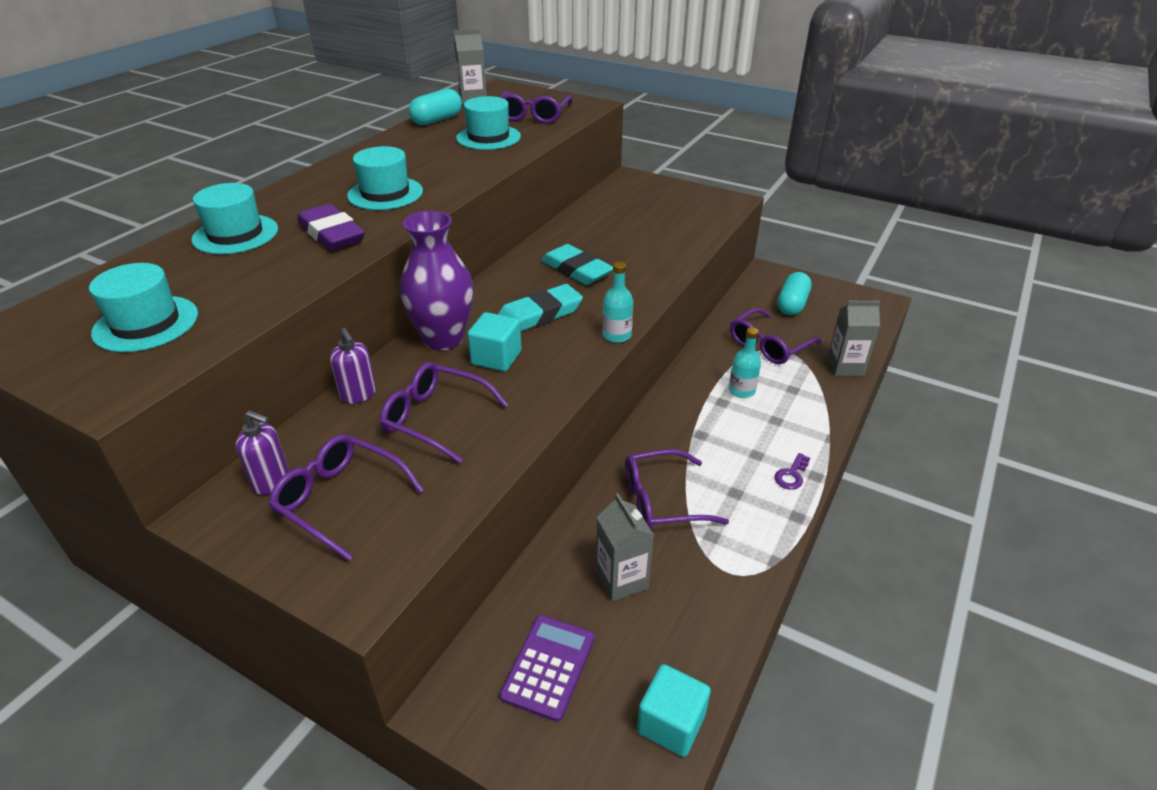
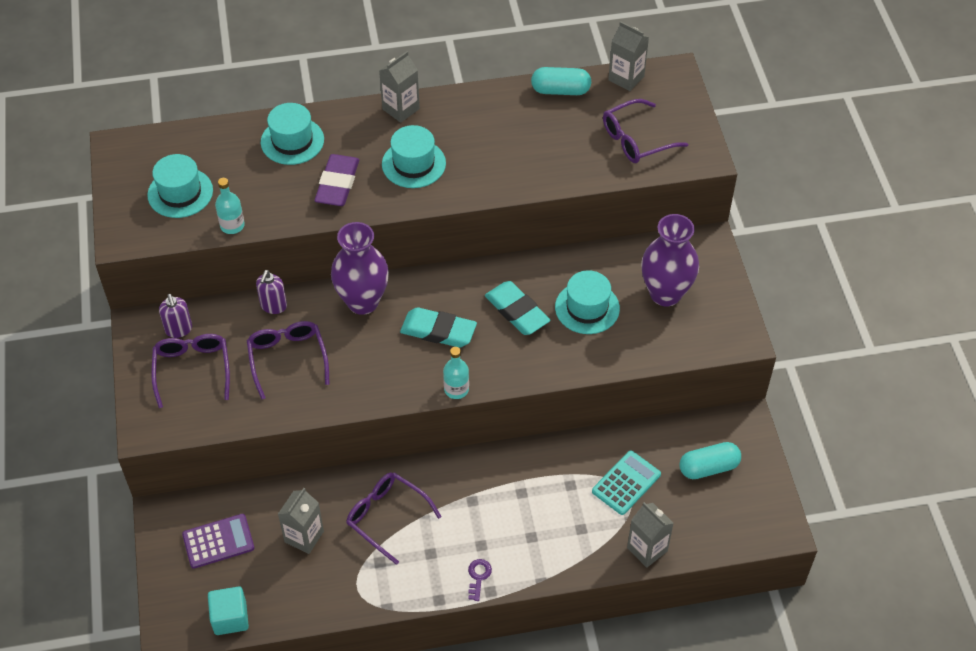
camera: 50 degrees right, 15 degrees up
(318, 176) = (401, 109): none -> grey carton
(488, 137) = (562, 145): turquoise hat -> turquoise hat (587, 308)
(496, 358) = (370, 343): turquoise cube -> none
(577, 270) = (517, 311): turquoise eraser -> turquoise eraser turned 45 degrees counterclockwise
(651, 208) = (665, 294): none -> purple vase
(741, 390) = (547, 497): turquoise bottle -> turquoise bottle (232, 225)
(768, 346) = (626, 483): purple glasses -> turquoise calculator
(791, 475) = (478, 577): purple key -> purple key turned 105 degrees clockwise

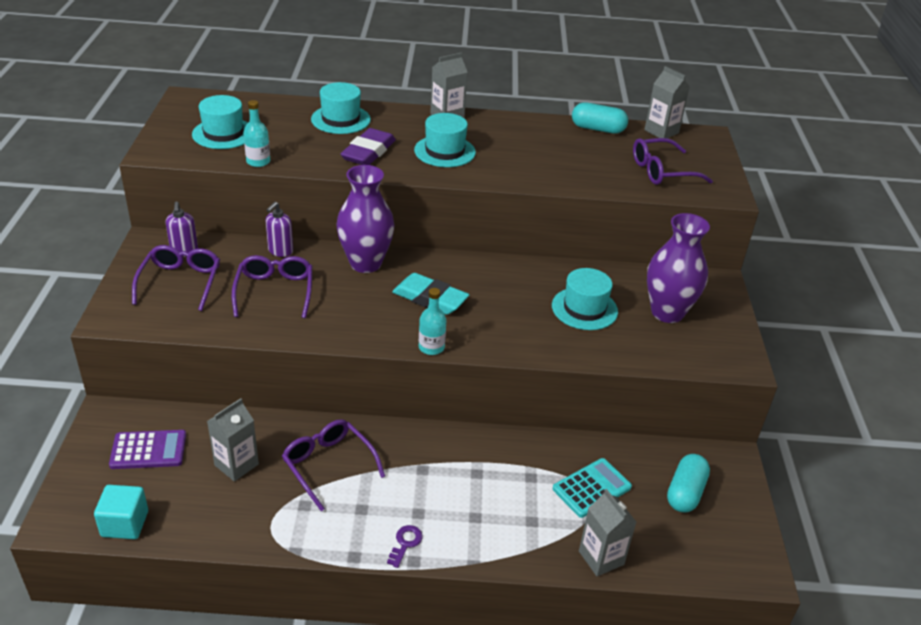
camera: 10 degrees right, 15 degrees down
(517, 311) = (513, 298): turquoise eraser -> none
(708, 467) = (685, 492): turquoise capsule -> turquoise capsule turned 60 degrees counterclockwise

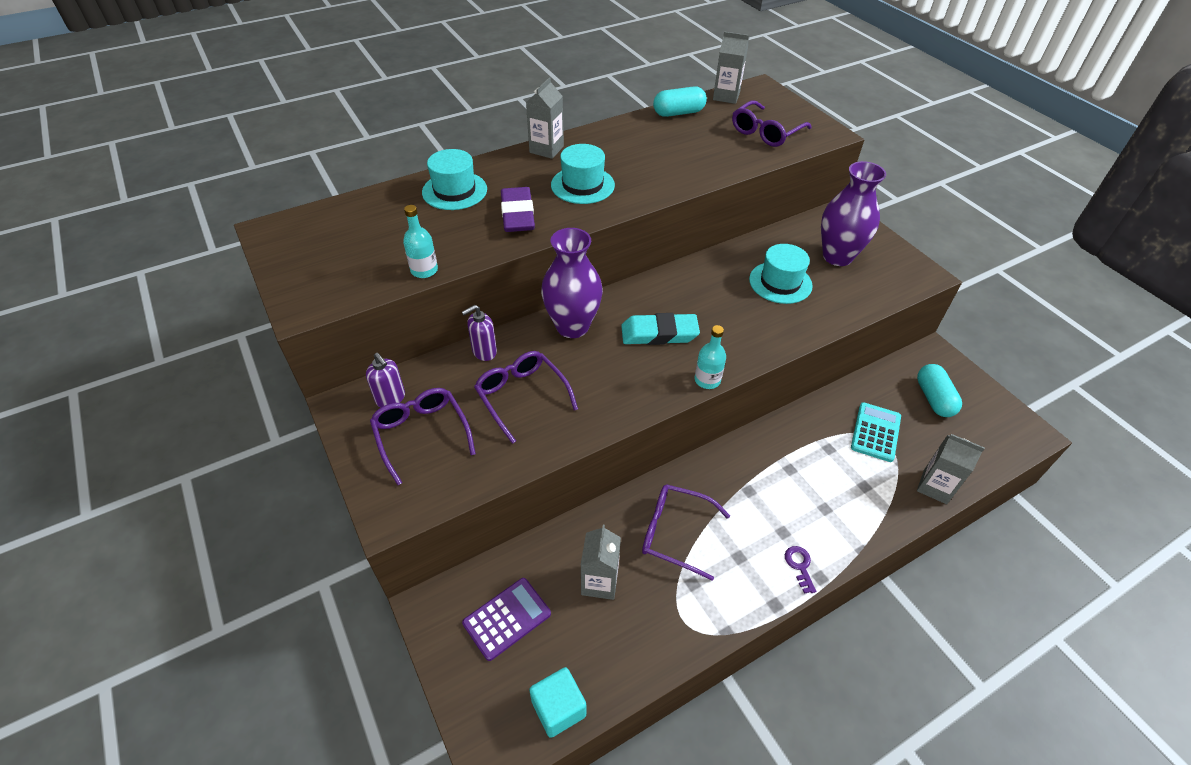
camera: 30 degrees left, 10 degrees up
(223, 133) = (354, 254): turquoise hat -> none
(280, 251) = (484, 352): purple soap dispenser -> purple soap dispenser turned 60 degrees clockwise

